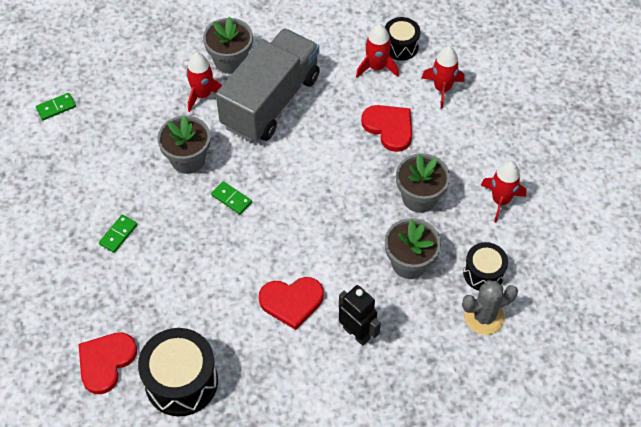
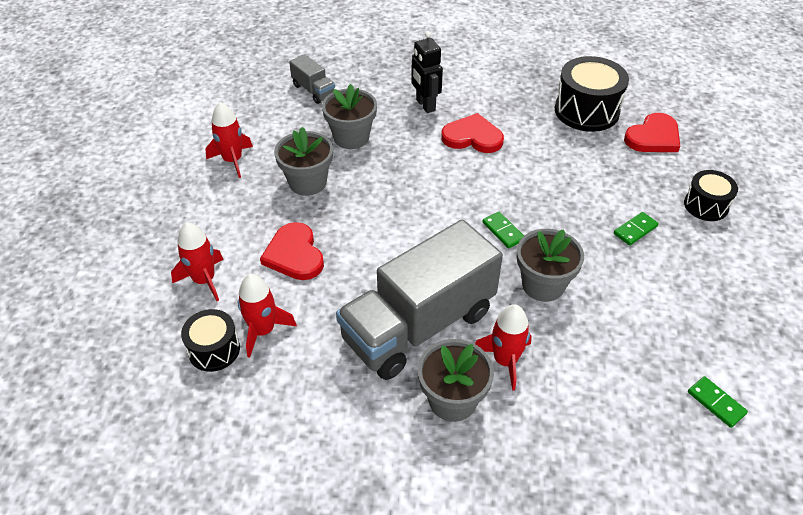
camera: 160 degrees left, 10 degrees down
(56, 108) = (716, 403): green domino -> green domino turned 60 degrees clockwise
(483, 273) = (292, 115): black drum -> black drum (706, 205)
(484, 317) = (313, 90): grey cactus -> grey truck

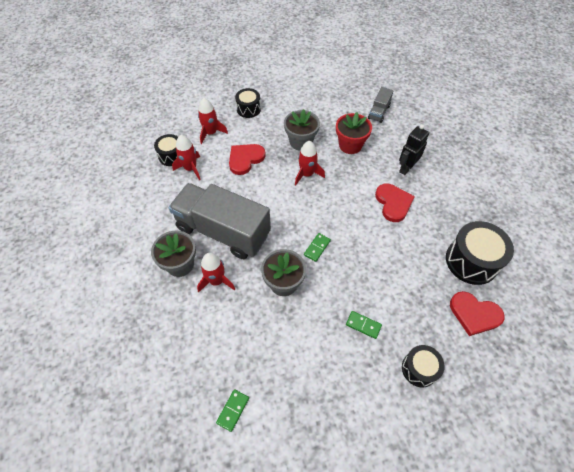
camera: 65 degrees right, 10 degrees up
(191, 217) = (248, 109): none -> black drum
(233, 160) = (298, 105): red rocket -> red rocket (307, 174)
(351, 137) = (350, 145): grey flower pot -> red flower pot

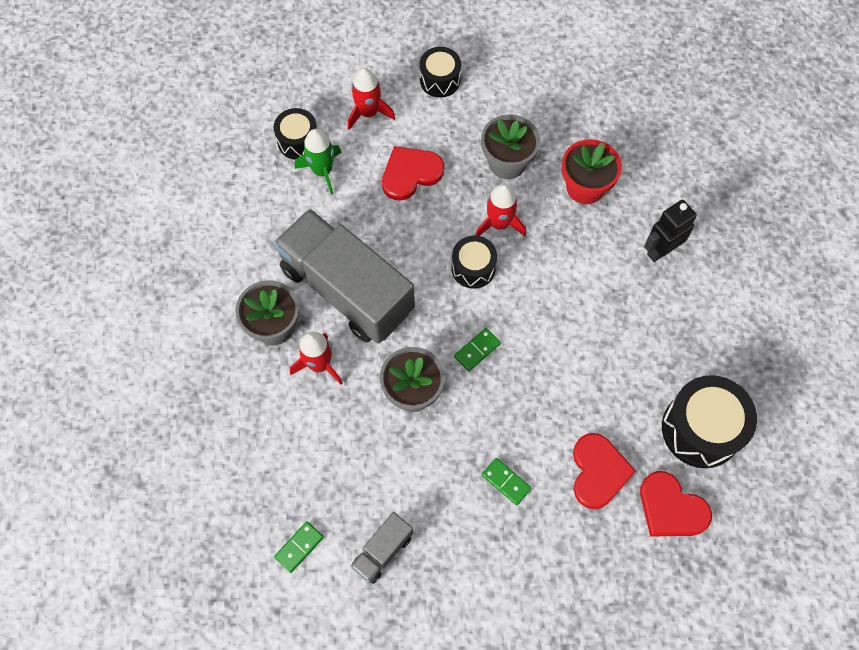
camera: 15 degrees right, 10 degrees up
(190, 168) = (322, 171): red rocket -> green rocket
(379, 112) = (654, 134): grey truck -> grey truck (382, 551)
(393, 203) = (617, 306): red heart -> red heart (598, 472)
(419, 369) = (562, 561): black drum -> black drum (473, 268)

